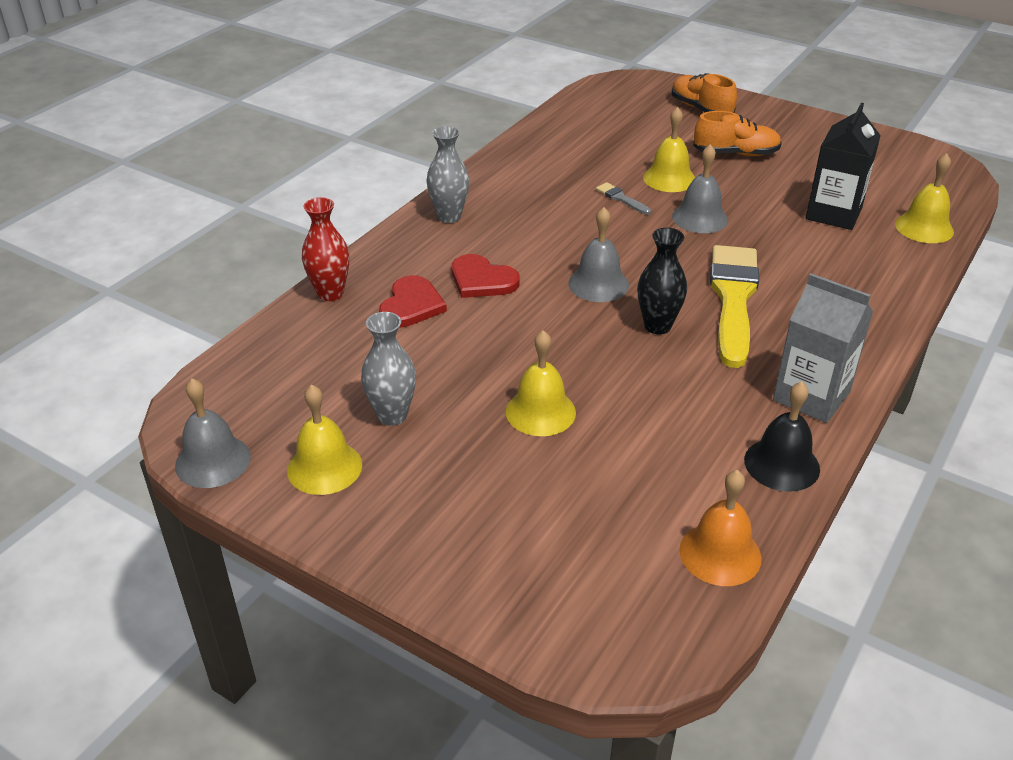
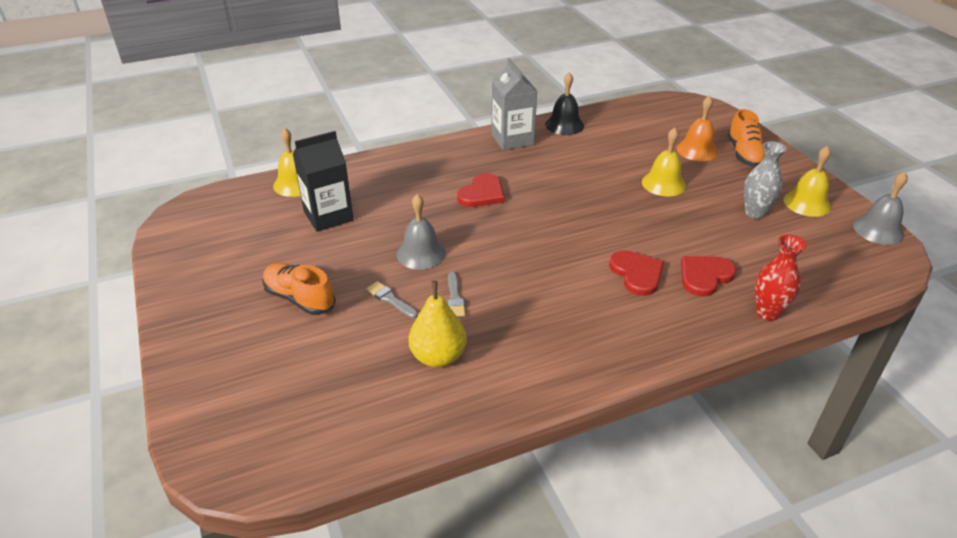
camera: 145 degrees left, 0 degrees up
(449, 216) = (620, 347): grey vase -> none
(581, 162) = (438, 356): none -> yellow pear
(598, 284) = (555, 236): grey bell -> none
(657, 326) = (548, 197): black vase -> none
(669, 178) = (390, 299): yellow bell -> grey brush
(701, 109) = (234, 371): orange shoe -> orange shoe (744, 154)
(720, 553) = (629, 112): orange bell -> orange bell (697, 150)
(733, 299) = (482, 193): yellow brush -> red heart

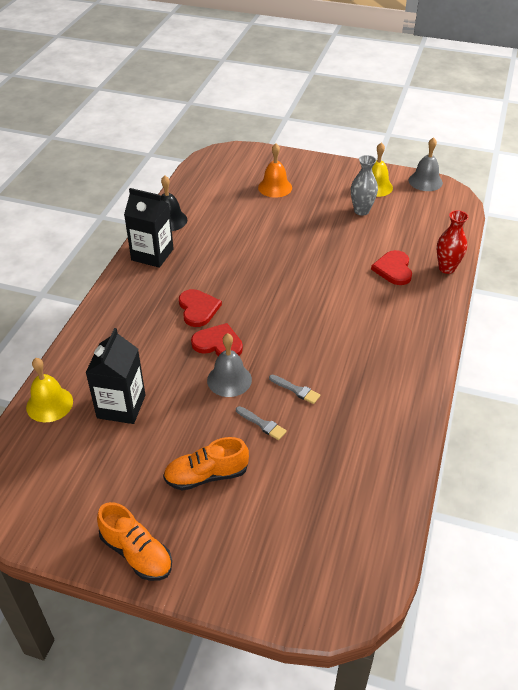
camera: 50 degrees left, 5 degrees up
(390, 299) = (262, 424): grey brush -> grey brush turned 135 degrees counterclockwise
(438, 356) = (345, 432): yellow pear -> none
(512, 139) = (152, 254): grey carton -> black carton
(637, 274) = (362, 294): red heart -> red heart (218, 343)
(663, 183) = (291, 224): yellow bell -> none
(744, 154) = (303, 173): orange shoe -> orange shoe (136, 553)

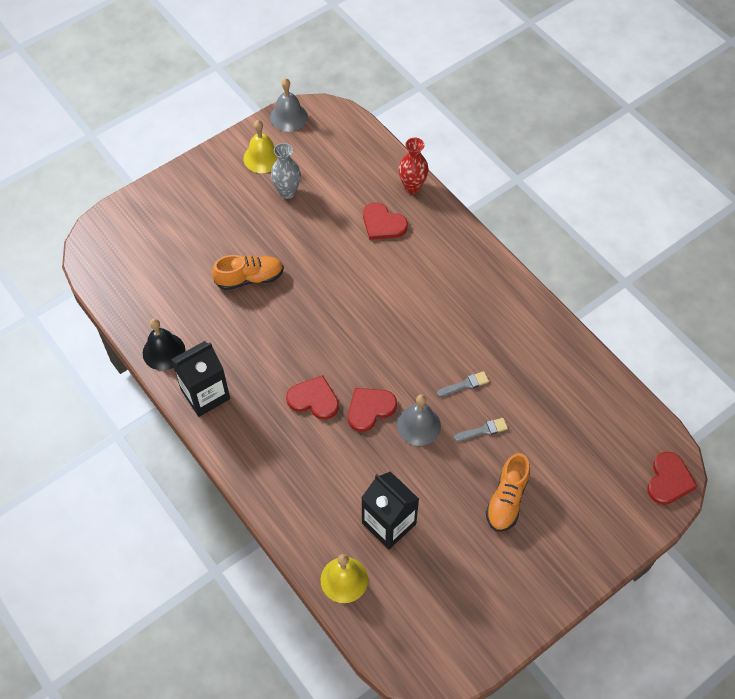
camera: 55 degrees left, 15 degrees up
(136, 553) = (547, 587): orange shoe -> orange shoe (250, 278)
(275, 187) = (191, 234): orange bell -> none
(338, 603) = (669, 480): none -> red heart

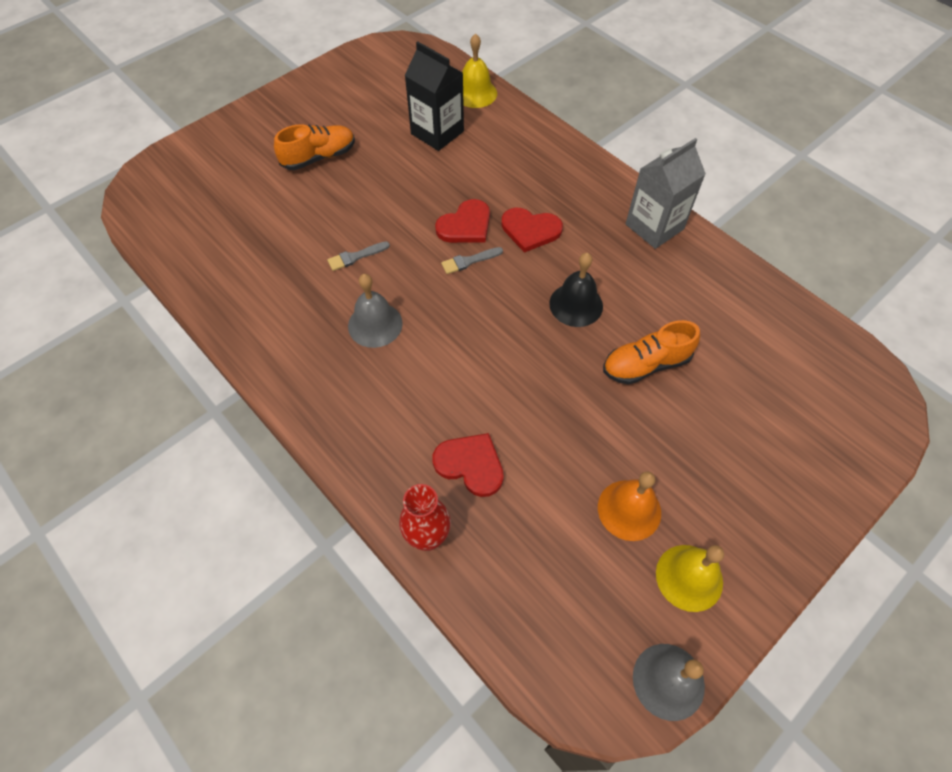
camera: 175 degrees right, 0 degrees up
(164, 351) = (721, 267): black bell -> black bell (576, 304)
(205, 394) = (654, 227): black carton -> grey carton
(287, 192) = (629, 510): grey vase -> orange bell
(418, 425) = (410, 213): grey bell -> grey bell (375, 324)
(483, 430) = (338, 213): grey brush -> grey brush (469, 261)
(507, 499) = (319, 157): orange shoe -> orange shoe turned 45 degrees clockwise
(669, 480) = (146, 183): red heart -> none

